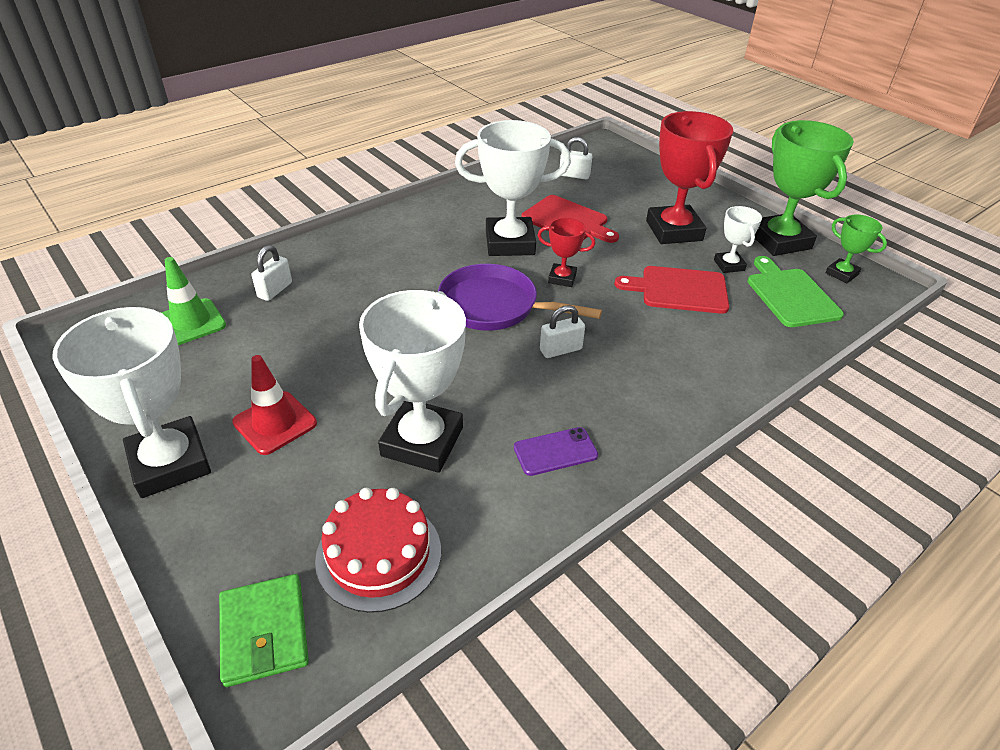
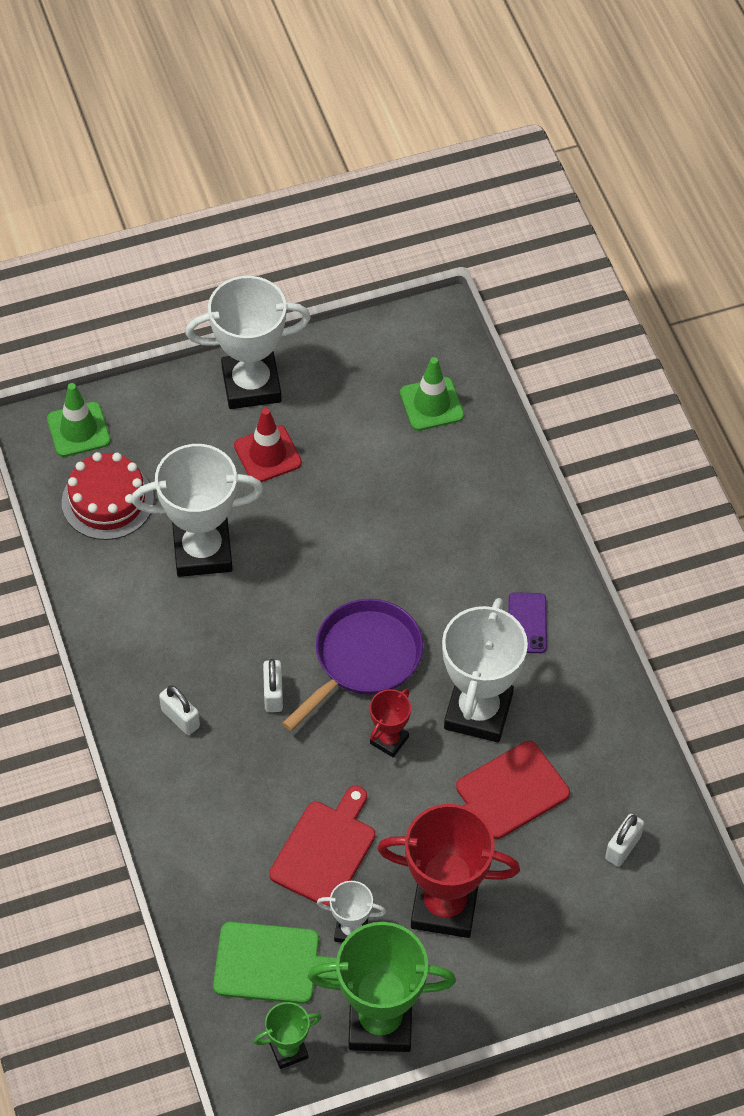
camera: 110 degrees right, 15 degrees up
(264, 632) = (78, 430): green wallet -> green traffic cone
(275, 290) = (462, 474): white padlock -> white padlock (180, 718)
(422, 442) = (202, 551): white trophy -> white trophy turned 45 degrees counterclockwise
(555, 451) = (150, 642): purple phone -> purple phone (527, 623)

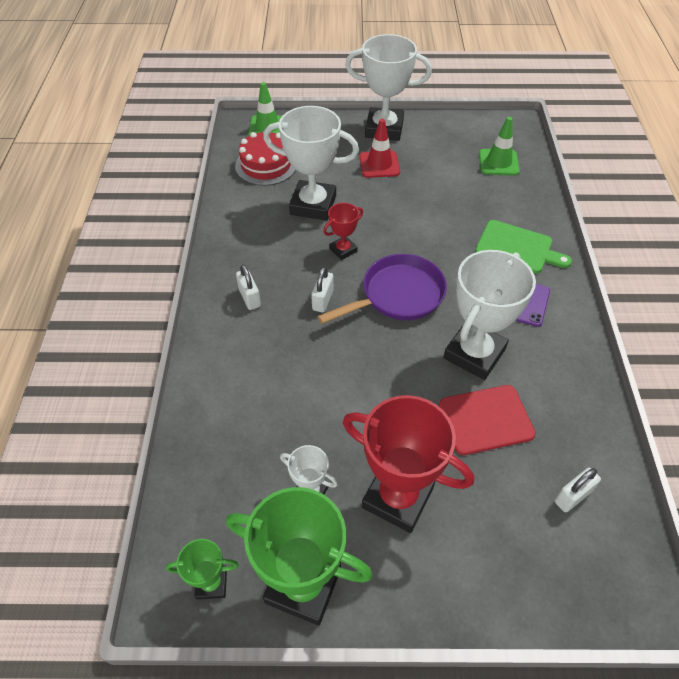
camera: 20 degrees right, 5 degrees down
(272, 963) = (233, 499): green cutting board -> green cutting board (517, 248)
(325, 850) = (315, 420): red cutting board -> none
(389, 740) = (397, 354): red trophy -> red trophy (343, 250)

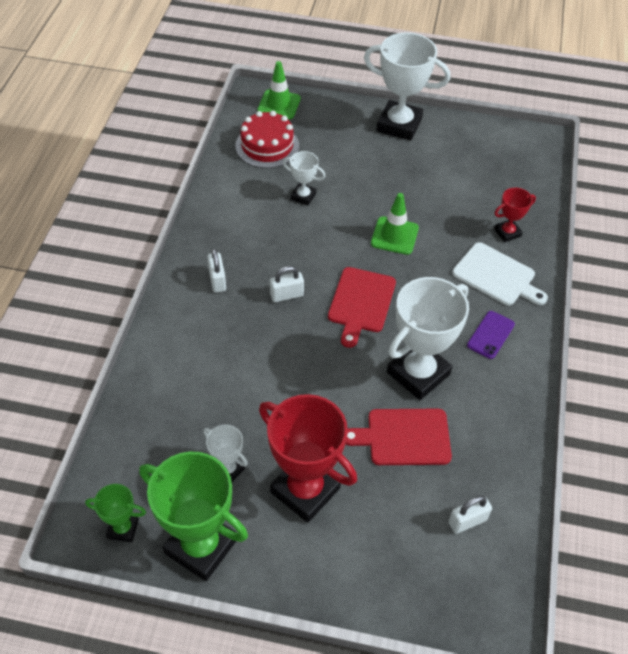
camera: 10 degrees right, 0 degrees up
(313, 205) = (303, 196): white trophy -> white trophy, size x0.49
(323, 300) = (286, 295): white padlock -> white padlock turned 45 degrees clockwise
(343, 250) = (320, 248): red trophy -> red trophy (507, 232)
(379, 164) = (382, 163): red traffic cone -> none
(397, 295) = (361, 303): purple pan -> red cutting board
(498, 162) = (508, 181): green traffic cone -> green traffic cone (394, 236)
(517, 248) = (497, 276): green cutting board -> white cutting board

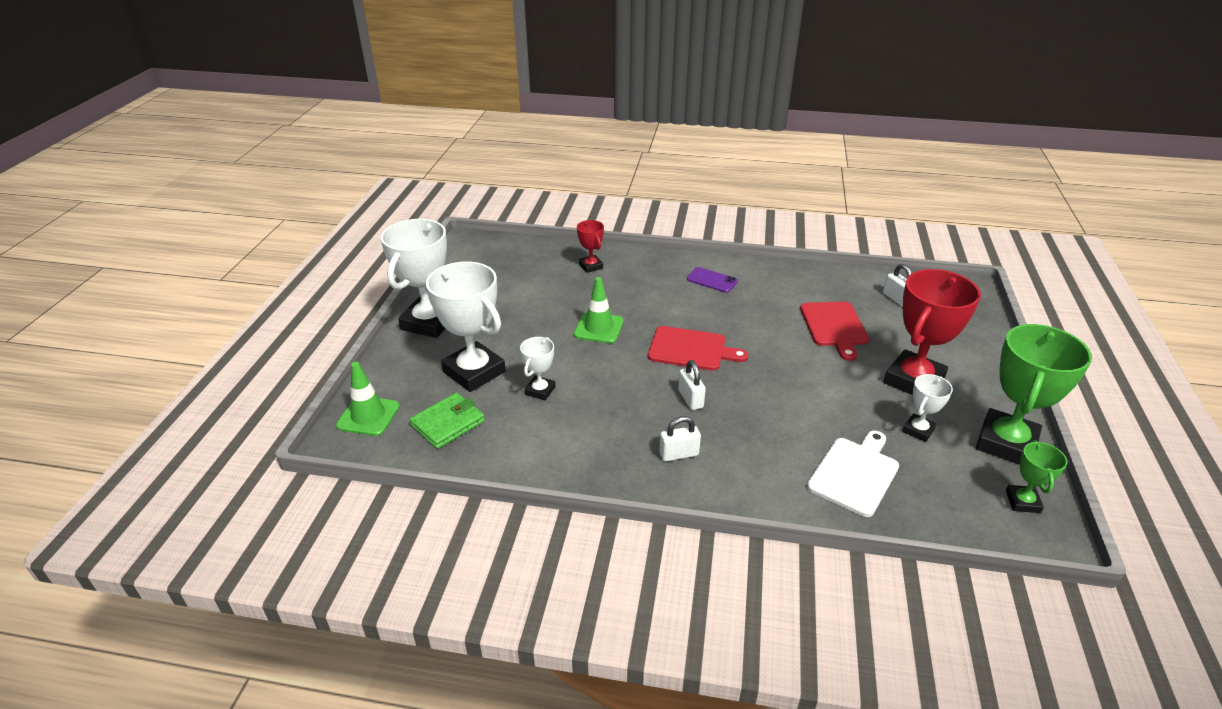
camera: 90 degrees left, 15 degrees down
(267, 146) = (448, 423): red cake -> green wallet
(418, 373) = (765, 318): white trophy -> white trophy (474, 372)
(497, 276) = (644, 274): white cutting board -> white cutting board (855, 473)

